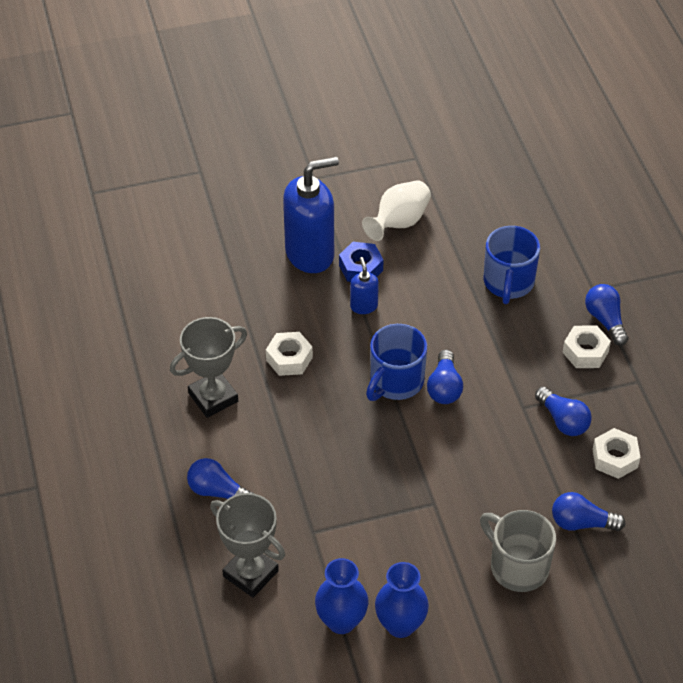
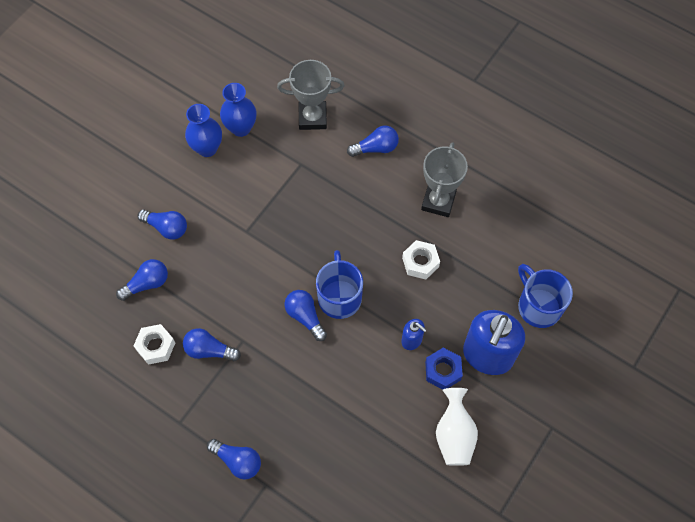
camera: 140 degrees right, 15 degrees up
(508, 283) = (331, 440): blue mug -> blue mug (538, 306)
(517, 566) = (166, 228): grey mug -> blue light bulb
(585, 352) = (233, 420): white nut -> none

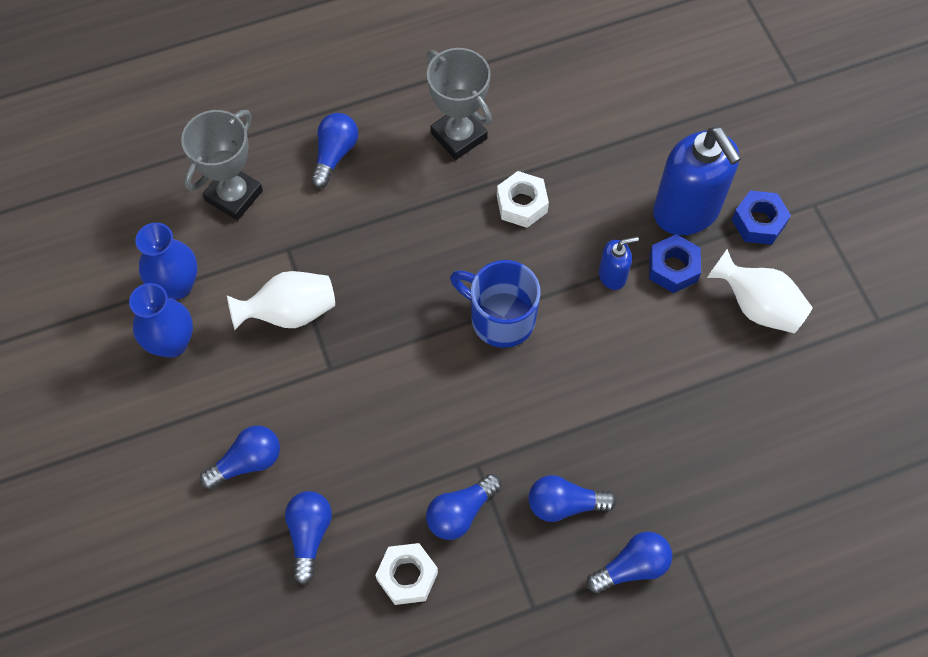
camera: 55 degrees left, 0 degrees up
(264, 190) = (290, 312): none -> white vase
(305, 317) = (498, 372): blue light bulb -> blue light bulb (564, 504)
(513, 402) = (758, 222): none -> blue nut
(538, 306) = (663, 123): blue mug -> none

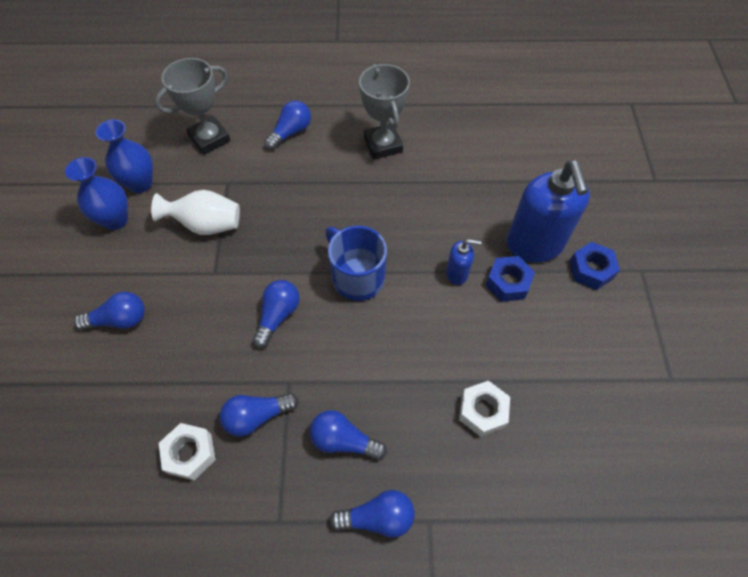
camera: 20 degrees right, 5 degrees down
(309, 535) = (134, 391): blue light bulb -> blue light bulb (278, 316)
(522, 204) = (408, 202): white nut -> white nut (482, 411)
(757, 306) = (568, 334): white vase -> none

